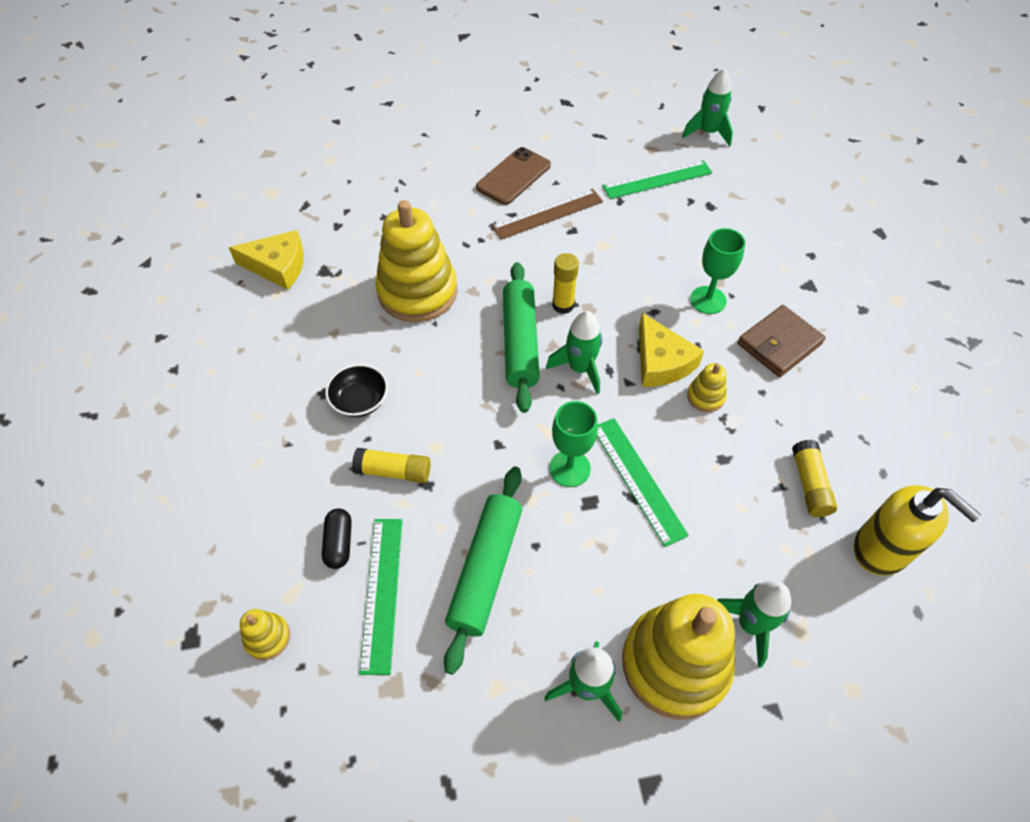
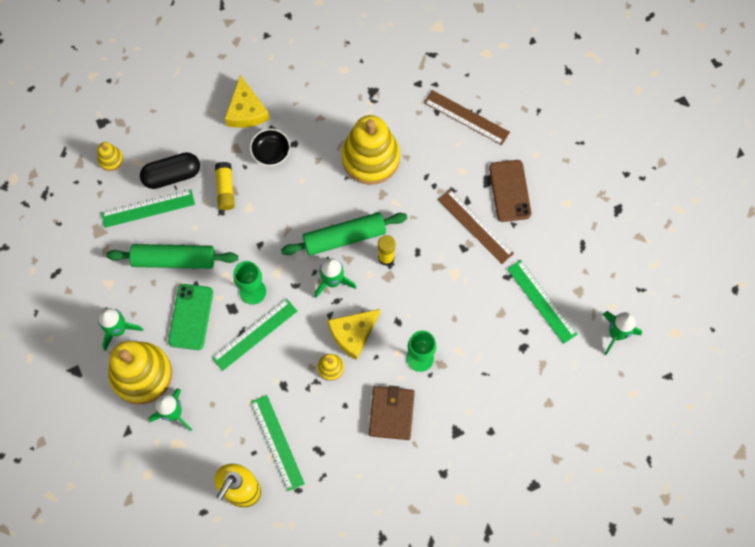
camera: 75 degrees right, 15 degrees up
(278, 266) = (368, 60): yellow cheese -> yellow cheese (246, 111)
(339, 543) = (172, 175): black capsule -> black capsule, size x1.65
(404, 192) = (466, 117): none -> brown ruler
(513, 176) = (510, 191): brown phone -> brown phone turned 60 degrees clockwise
(590, 564) = (191, 317): none -> green phone
(779, 344) = (391, 413): brown wallet -> brown wallet turned 60 degrees clockwise
(809, 484) = (277, 442): yellow glue stick -> green ruler

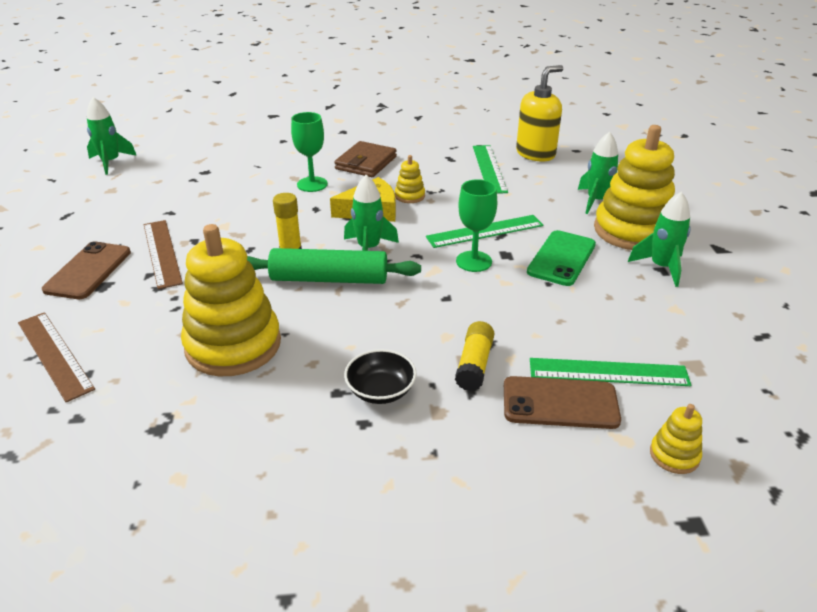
camera: 160 degrees left, 35 degrees down
(172, 175) = (560, 403): black capsule -> brown phone
(174, 260) = (575, 310): green rolling pin -> none
(246, 111) = (395, 462): yellow cheese -> none
(541, 301) = (155, 191): green ruler -> none

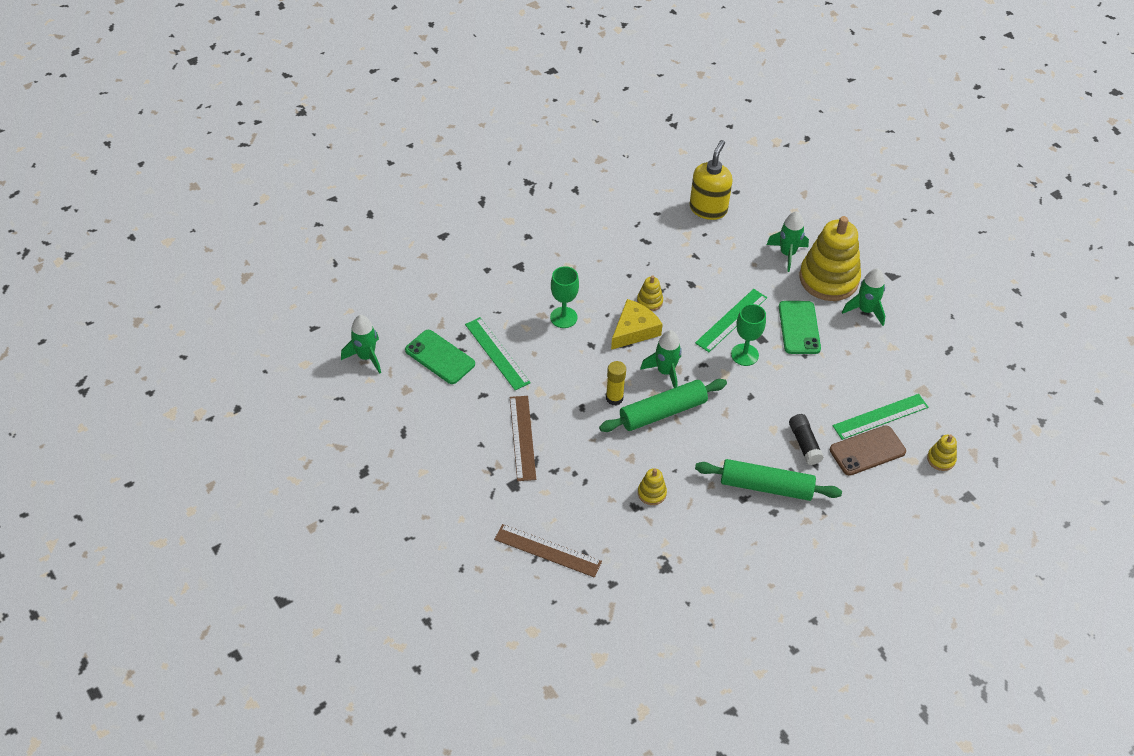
camera: 30 degrees left, 15 degrees up
(88, 271) = (488, 477): brown phone -> none
(162, 253) = (522, 437): brown ruler -> brown ruler turned 45 degrees clockwise
(168, 179) = (440, 357): none -> green phone
(233, 345) = (652, 493): yellow stacking toy -> yellow stacking toy, size x0.43
(366, 163) = (583, 273): brown wallet -> none
(380, 390) = (766, 486): black bowl -> green rolling pin
(474, 364) = (804, 444): yellow glue stick -> black glue stick
(489, 168) = (685, 243): green ruler -> green ruler (497, 353)

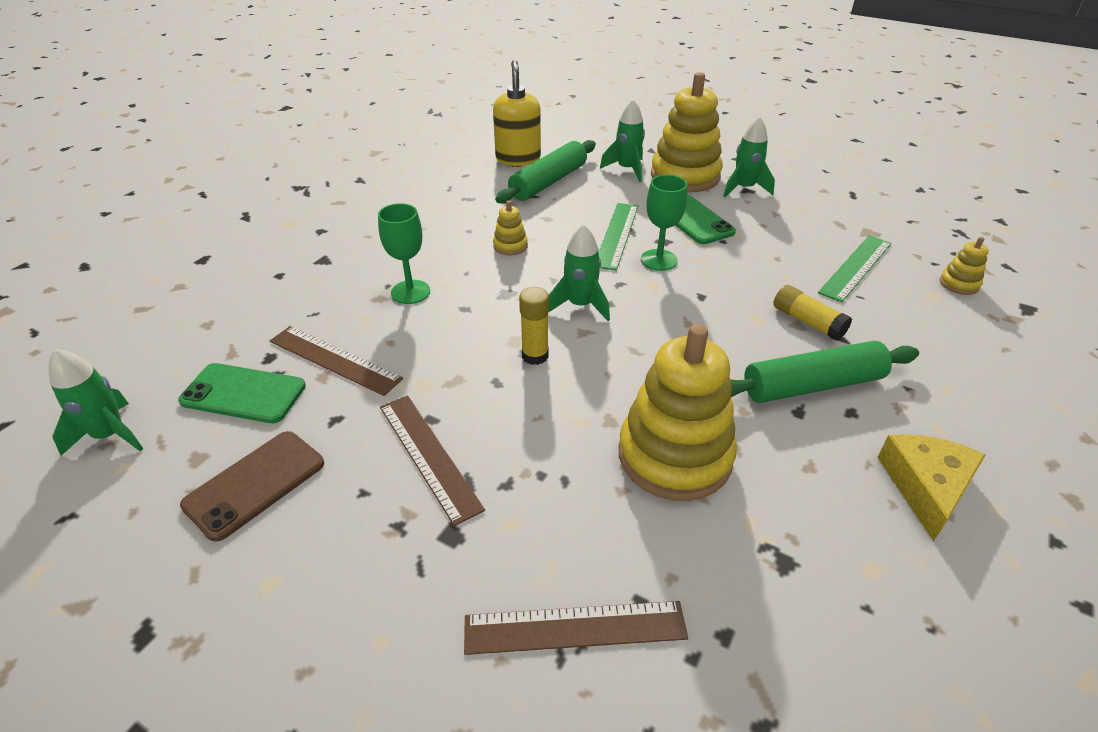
camera: 25 degrees left, 10 degrees down
(497, 353) = (334, 360): green ruler -> brown ruler
(634, 330) = (510, 277): yellow cheese -> yellow cheese (926, 486)
(652, 493) = (674, 456): yellow stacking toy -> yellow stacking toy, size x2.33
(662, 412) = (610, 349): green rolling pin -> green rolling pin (548, 182)
(804, 444) = (807, 321): black glue stick -> yellow glue stick
(867, 451) = (880, 303): brown phone -> brown phone (255, 484)

